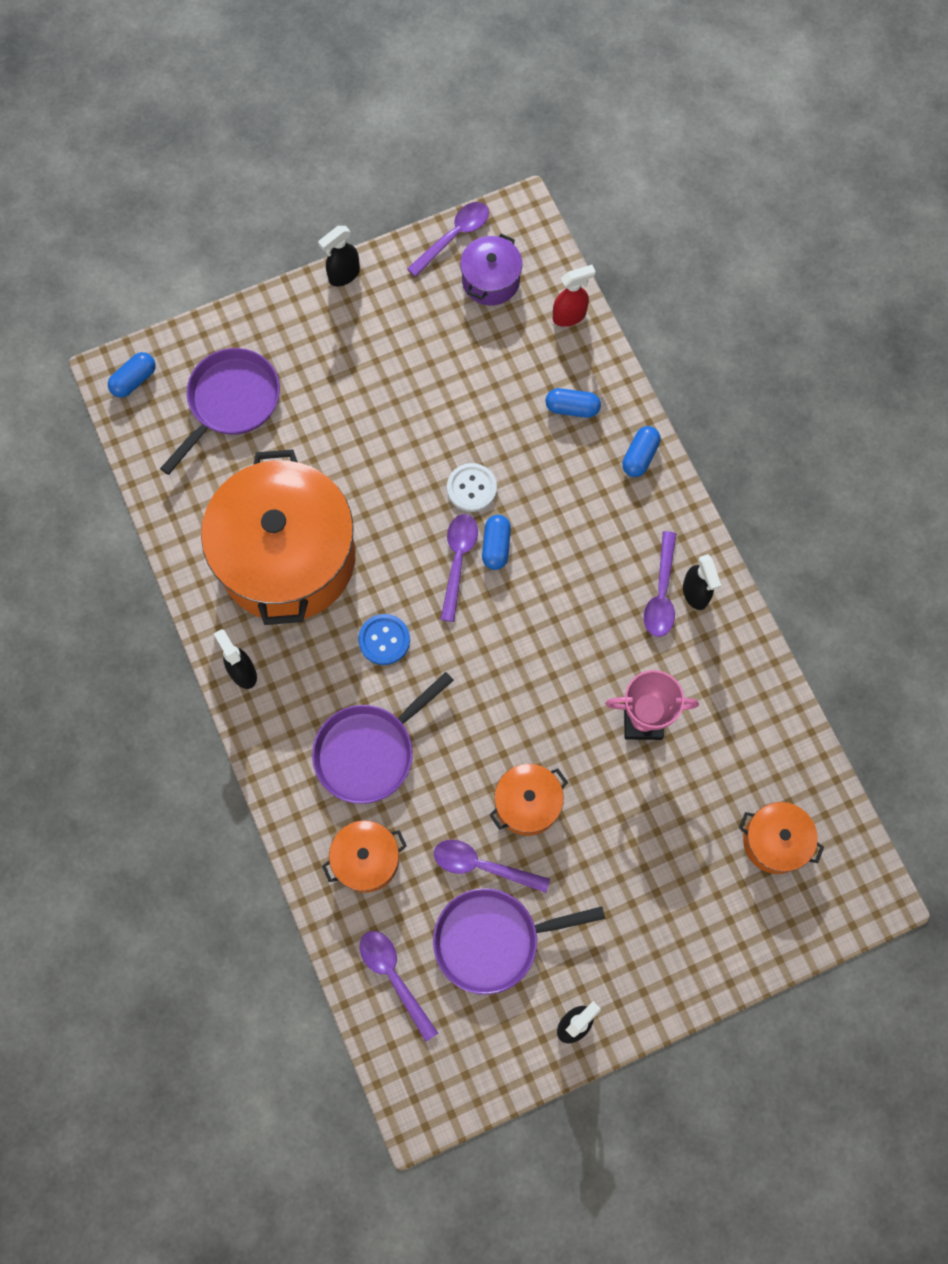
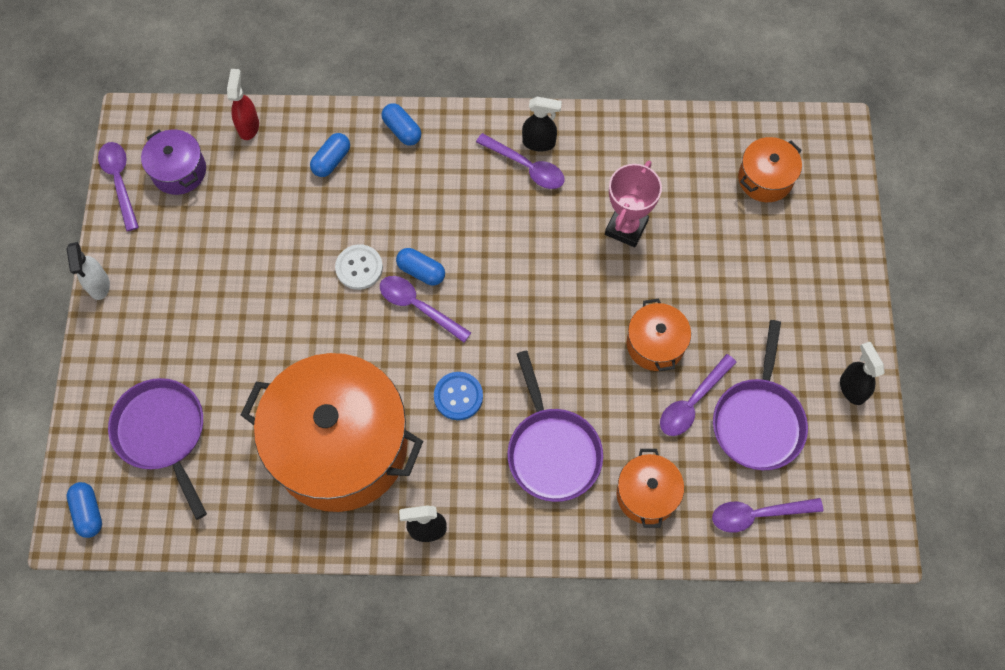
camera: 65 degrees left, 5 degrees down
(343, 275) = (99, 285): black spray bottle -> white spray bottle

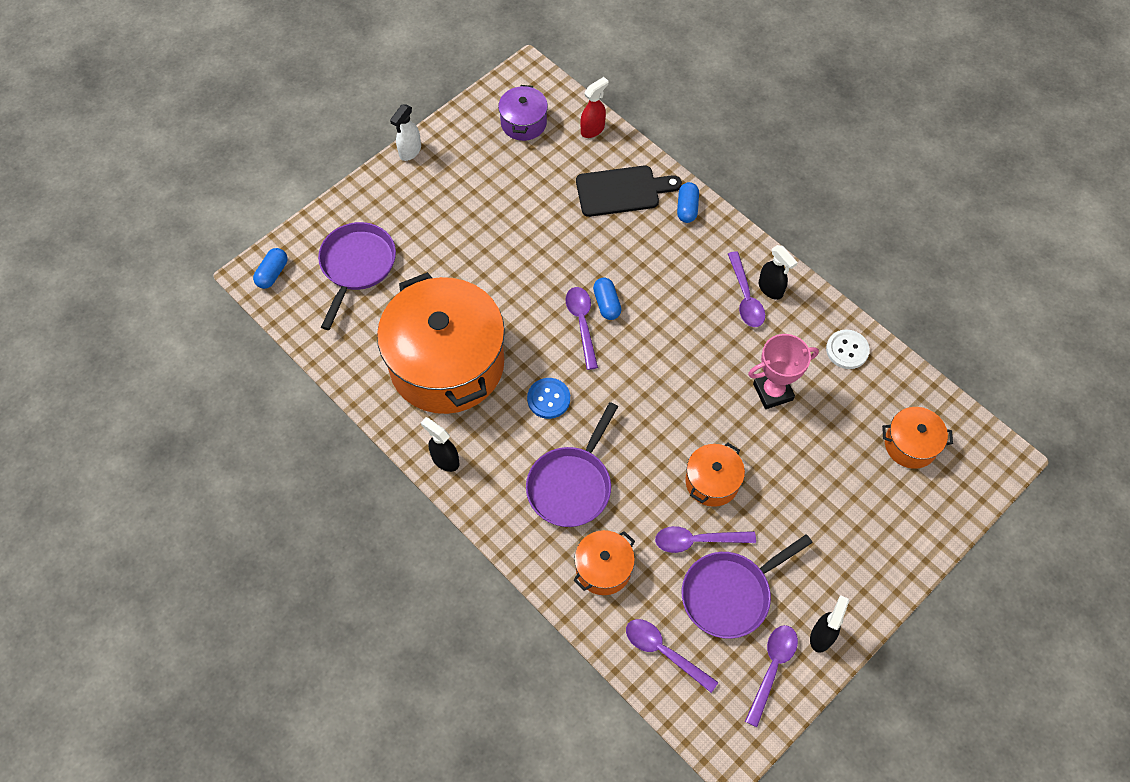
camera: 45 degrees right, 5 degrees down
(119, 181) = (483, 101): purple spoon -> purple spoon (772, 668)
(331, 160) = (622, 191): blue capsule -> black cutting board
(359, 268) = (570, 269): white button -> white button (847, 350)

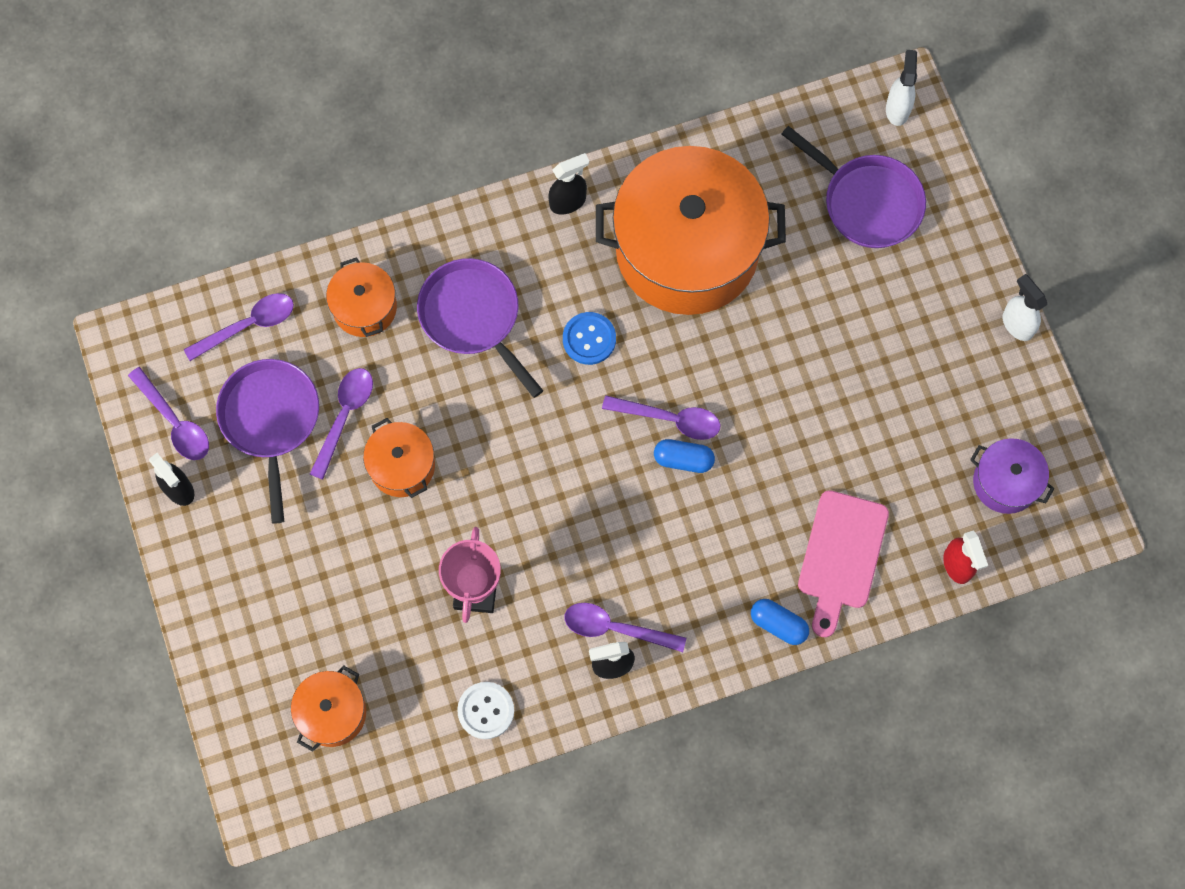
camera: 115 degrees right, 10 degrees up
(272, 273) = (897, 109): blue capsule -> white spray bottle
(622, 191) = (841, 556): black cutting board -> pink cutting board

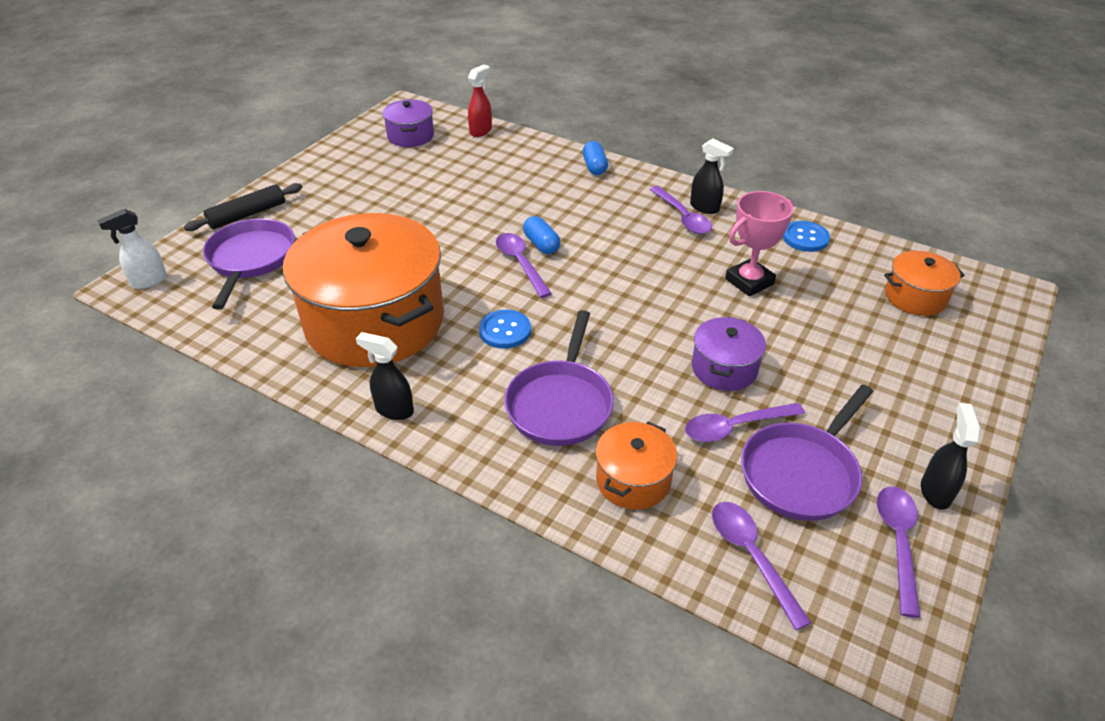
camera: 130 degrees left, 30 degrees down
(248, 325) = (751, 556): purple spoon -> purple spoon turned 45 degrees clockwise
(402, 466) = (724, 368): orange pot -> purple pot
(486, 711) = (805, 238): white button -> blue button
(841, 556) = (525, 165): pink cutting board -> none
(954, 235) = (247, 215): none -> black rolling pin
(1017, 324) = (296, 169): white spray bottle -> none

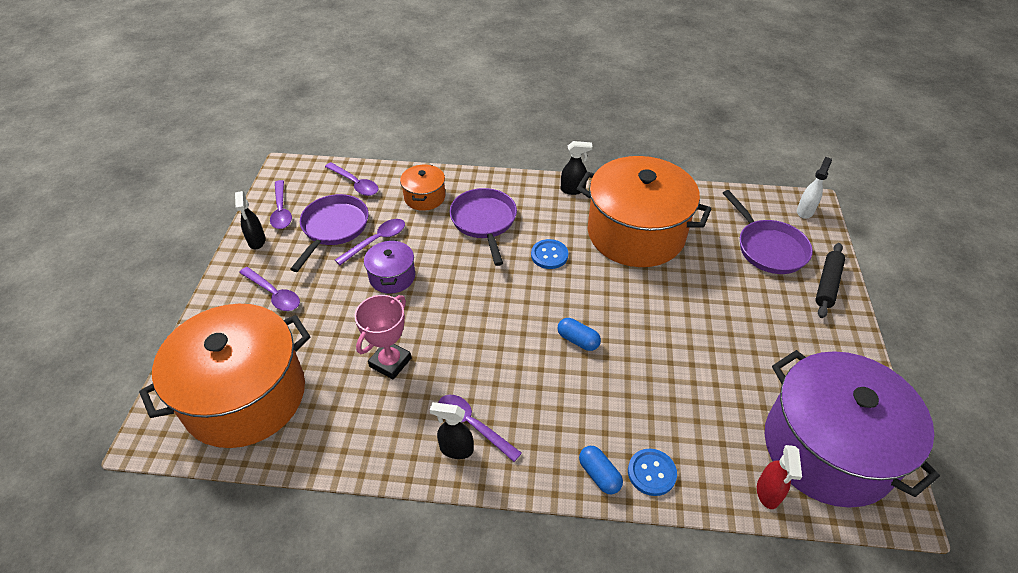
camera: 155 degrees right, 5 degrees up
(410, 136) = (827, 448): purple pot -> purple pot, size x2.24
(520, 263) = (580, 314): purple spoon -> purple spoon (274, 294)
(805, 238) = (346, 440): blue button -> blue button (651, 473)
(915, 297) = (245, 396): orange pot -> orange pot, size x2.24

